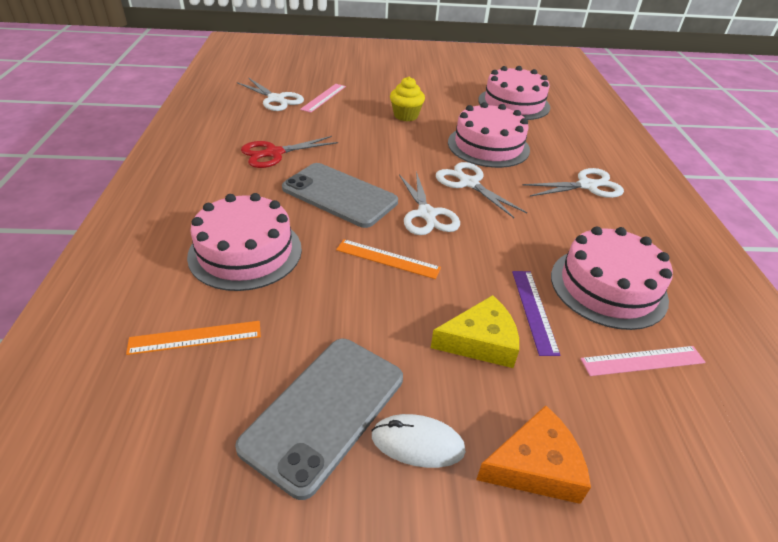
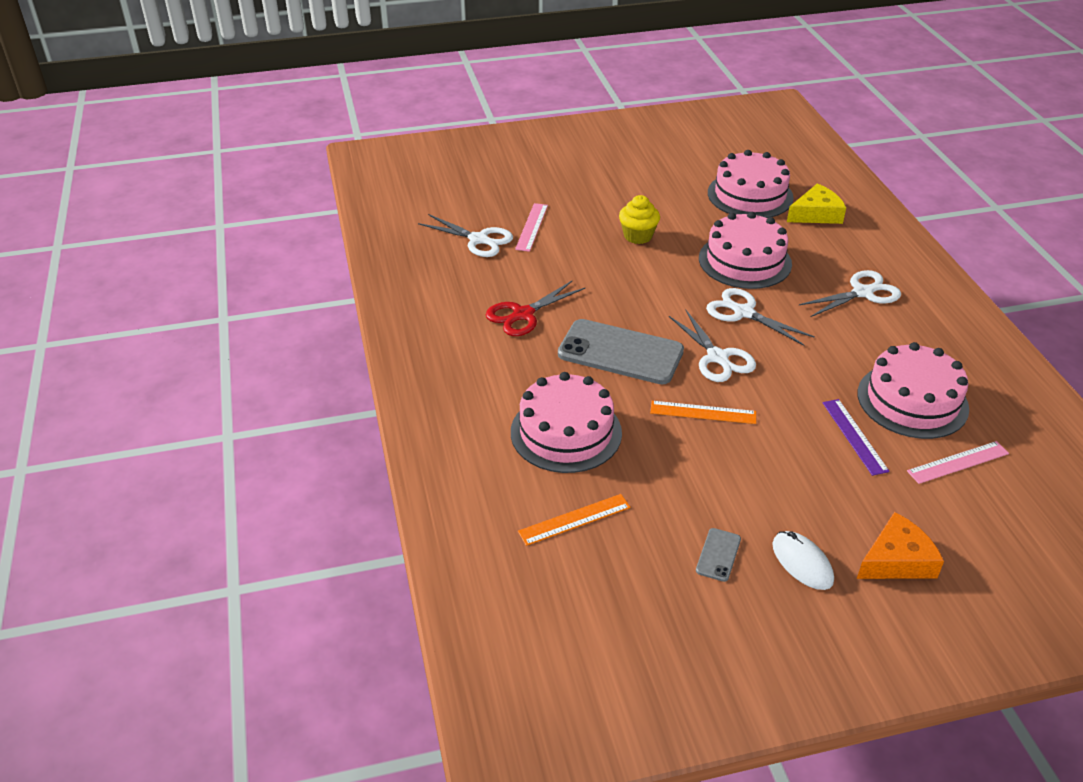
camera: 10 degrees left, 0 degrees up
(325, 411) = (718, 555): grey phone -> grey phone, size x0.43
(417, 443) = (802, 562): white mouse -> white mouse turned 60 degrees clockwise
(480, 341) = (819, 473): yellow cheese -> yellow cheese (816, 214)

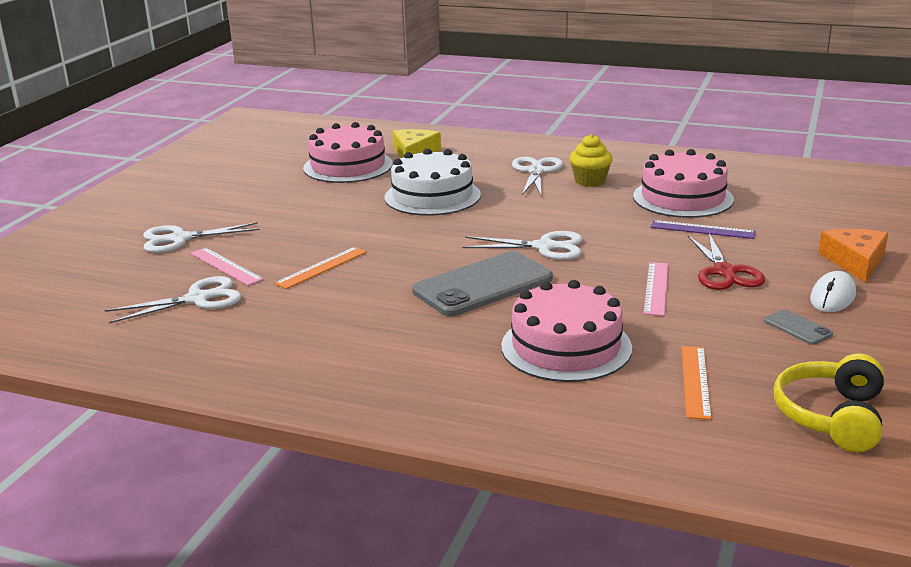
camera: 55 degrees left, 15 degrees down
(523, 314) = (358, 313): red scissors -> red scissors (724, 272)
(585, 615) = (831, 417): none -> yellow headphones
(638, 236) = (326, 225): yellow cupcake -> yellow cupcake (590, 181)
(703, 412) = (609, 276): orange ruler -> orange ruler (321, 267)
(743, 313) = (500, 218): white scissors -> white scissors (180, 239)
(745, 261) = (432, 196): pink cake -> white cake
(802, 562) = (832, 296): white mouse -> white mouse turned 60 degrees counterclockwise
(957, 462) = (766, 207): pink ruler -> pink ruler (656, 288)

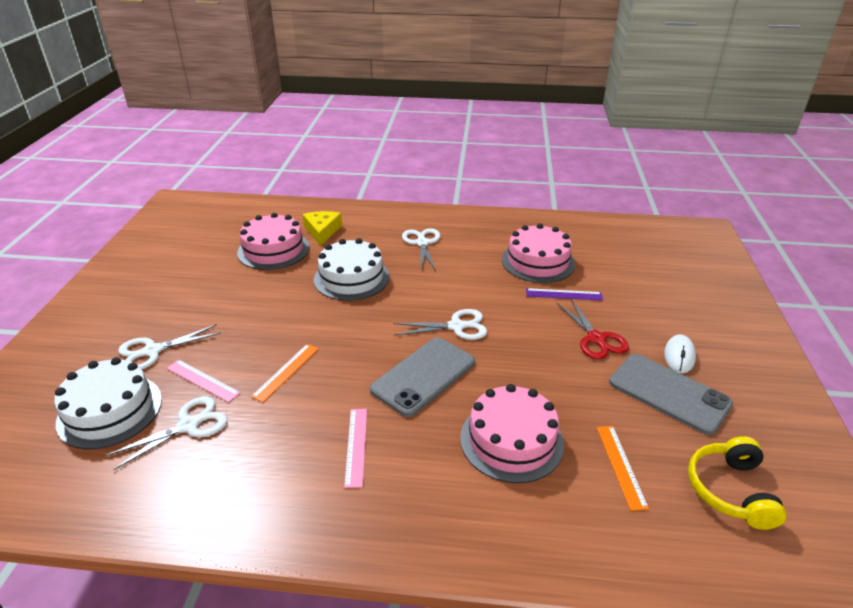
camera: 15 degrees left, 10 degrees up
(120, 280) = (110, 410): none -> white cake
(590, 181) = (465, 250): yellow cupcake -> none
(656, 288) = (554, 363): pink ruler -> pink ruler (356, 446)
(797, 328) = (669, 393): grey phone -> grey phone, size x2.33
(855, 261) = (679, 316): orange cheese -> none

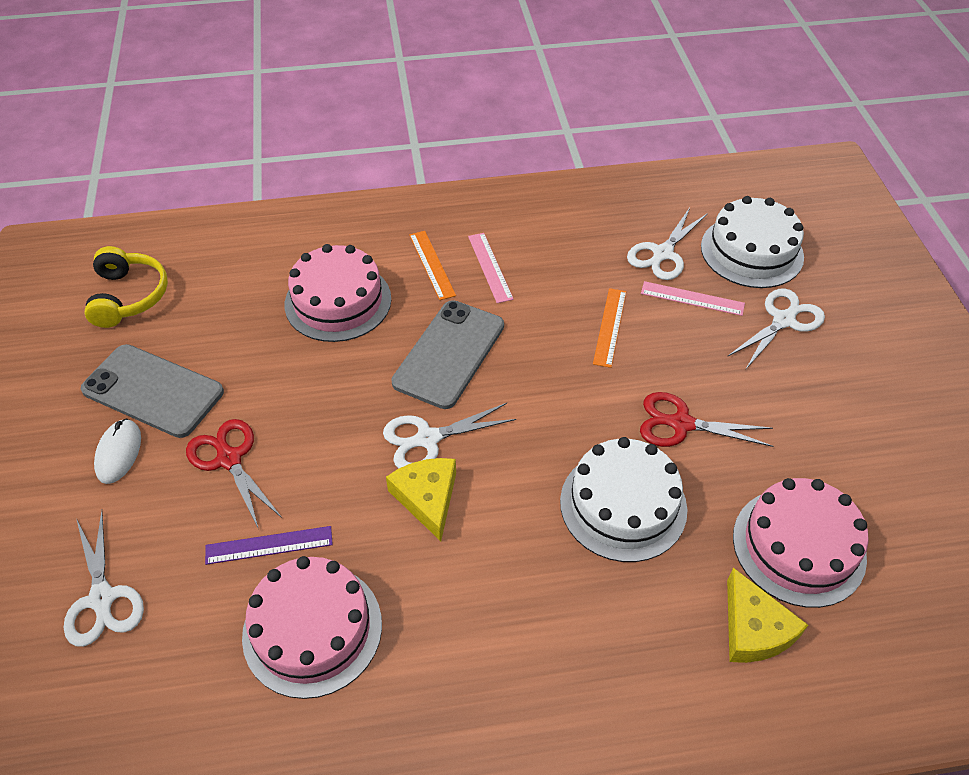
camera: 165 degrees right, 15 degrees up
(286, 306) = (681, 424): none -> red scissors
(422, 243) = (544, 637): white scissors -> white scissors (102, 598)
(465, 299) = (427, 498): none -> yellow cheese
(621, 466) = (229, 298): orange ruler -> orange ruler (431, 264)

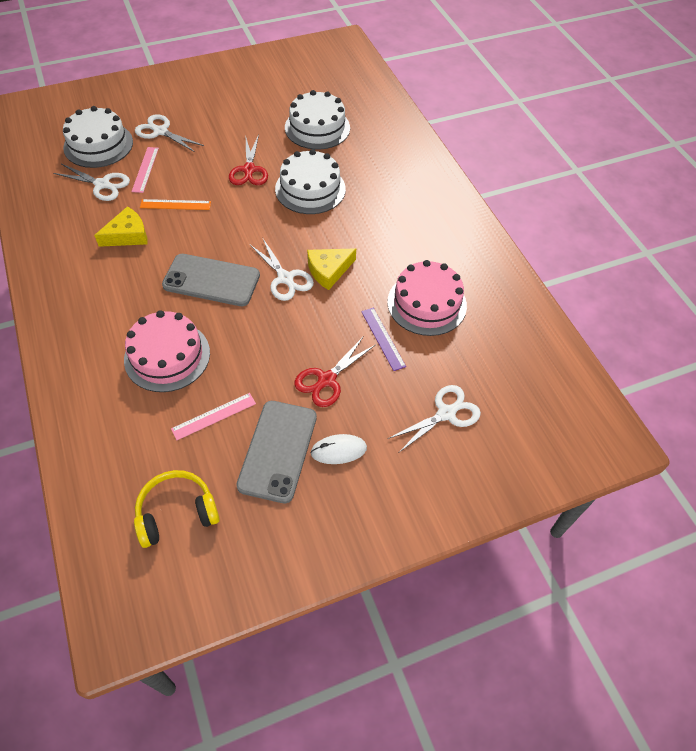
camera: 105 degrees left, 5 degrees up
(431, 264) = (121, 306): orange ruler -> none
(490, 267) = (122, 272): pink ruler -> pink ruler (214, 416)
(754, 628) = (366, 142): yellow cheese -> yellow cheese (127, 235)
(798, 546) = (317, 128): pink cake -> white cake

